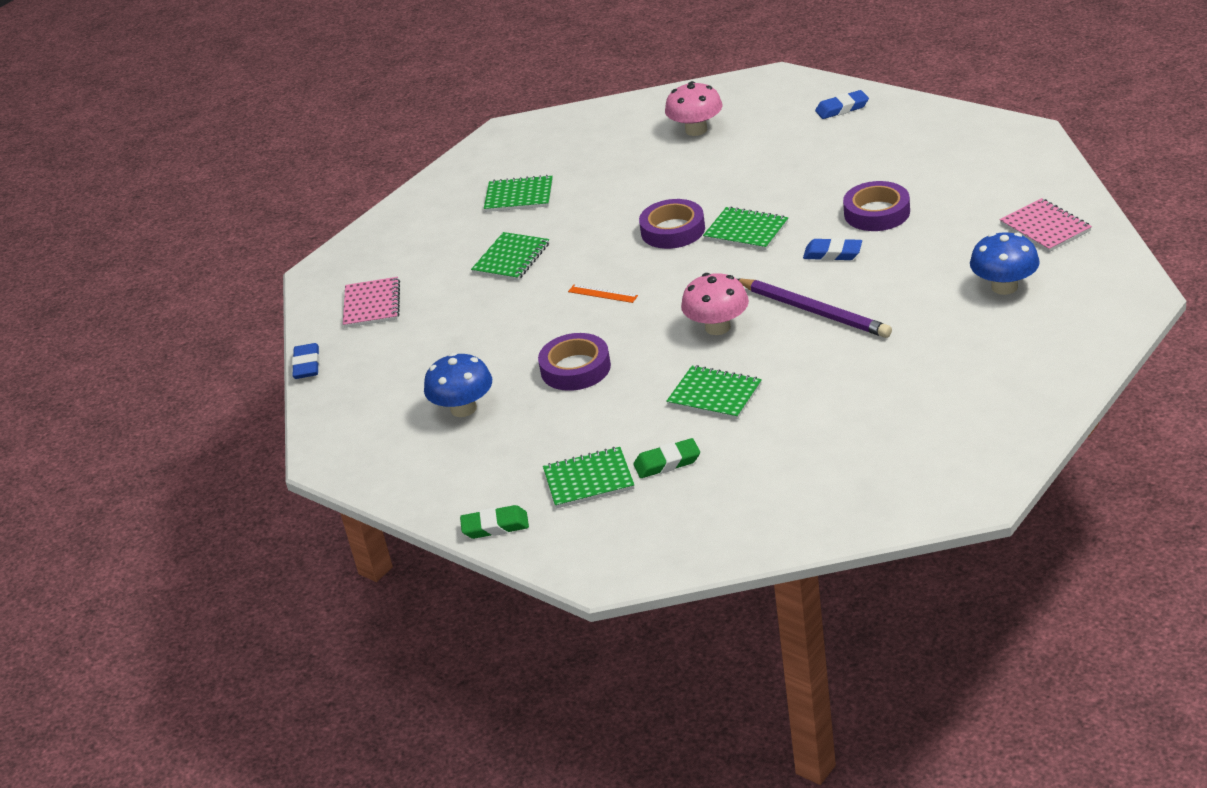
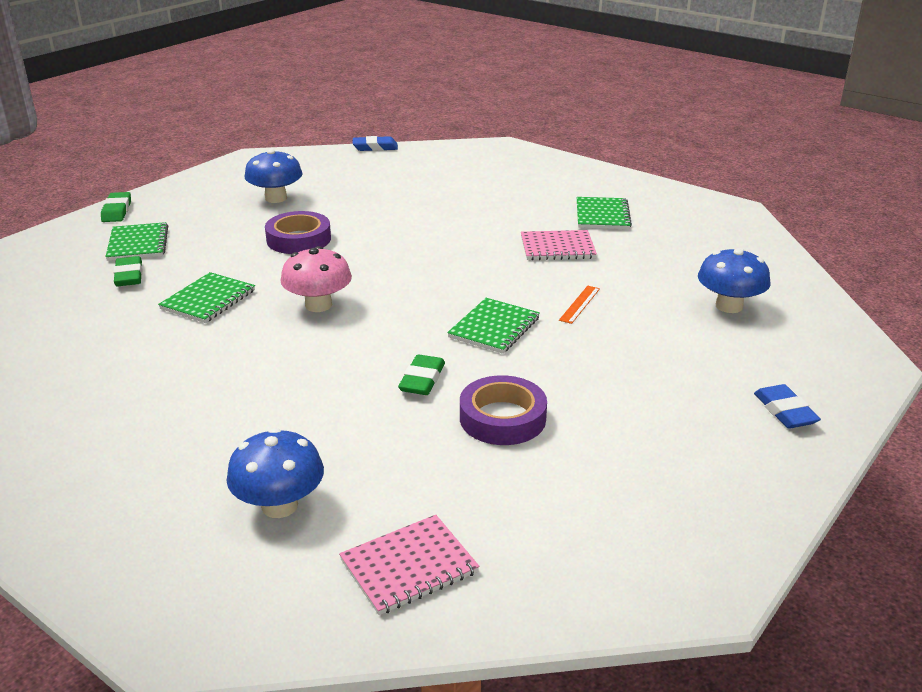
camera: 85 degrees right, 5 degrees down
(372, 304) = (445, 164): pink notebook -> pink notebook (557, 247)
(511, 258) = (491, 213): green notebook -> none
(603, 294) = (411, 251): orange ruler -> orange ruler (579, 304)
(673, 230) = (511, 287): purple tape -> none
(696, 130) = (729, 306): pink mushroom -> blue mushroom
(814, 311) = (312, 360): purple pencil -> none
(832, 253) = (422, 379): blue eraser -> green eraser

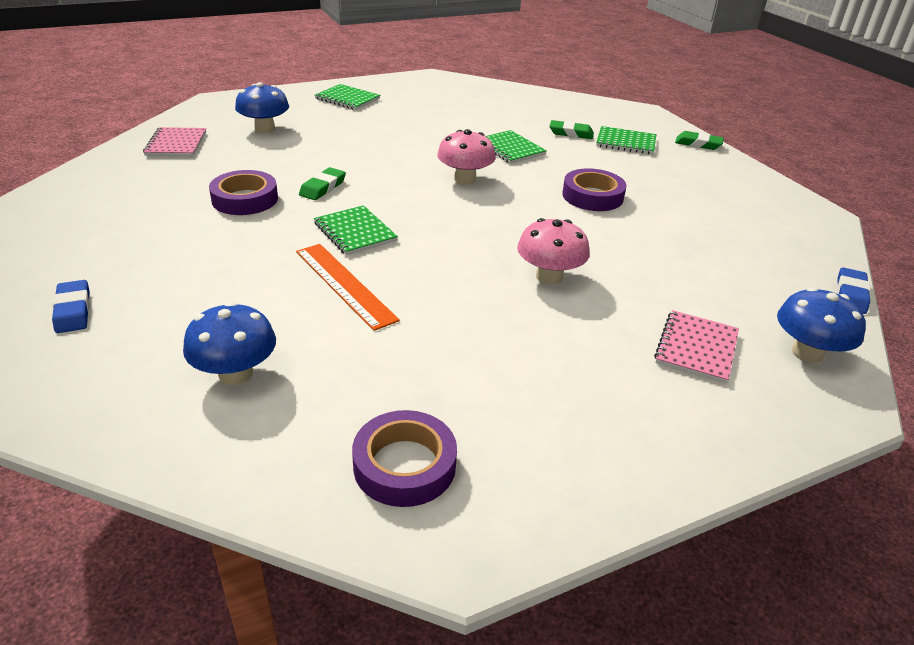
camera: 115 degrees right, 5 degrees up
(276, 198) = (697, 205): blue mushroom -> blue mushroom (807, 353)
(422, 379) = (322, 187): green eraser -> green eraser turned 75 degrees clockwise
(465, 232) = (549, 276): none -> pink mushroom
(557, 247) = (469, 319): pink notebook -> pink notebook (696, 348)
(579, 304) = (344, 284): orange ruler -> orange ruler, size x1.96
(602, 215) = (531, 390): green notebook -> green notebook (347, 99)
(709, 233) = (404, 465): none -> purple tape
(785, 411) = (73, 310): blue eraser -> blue eraser turned 60 degrees clockwise

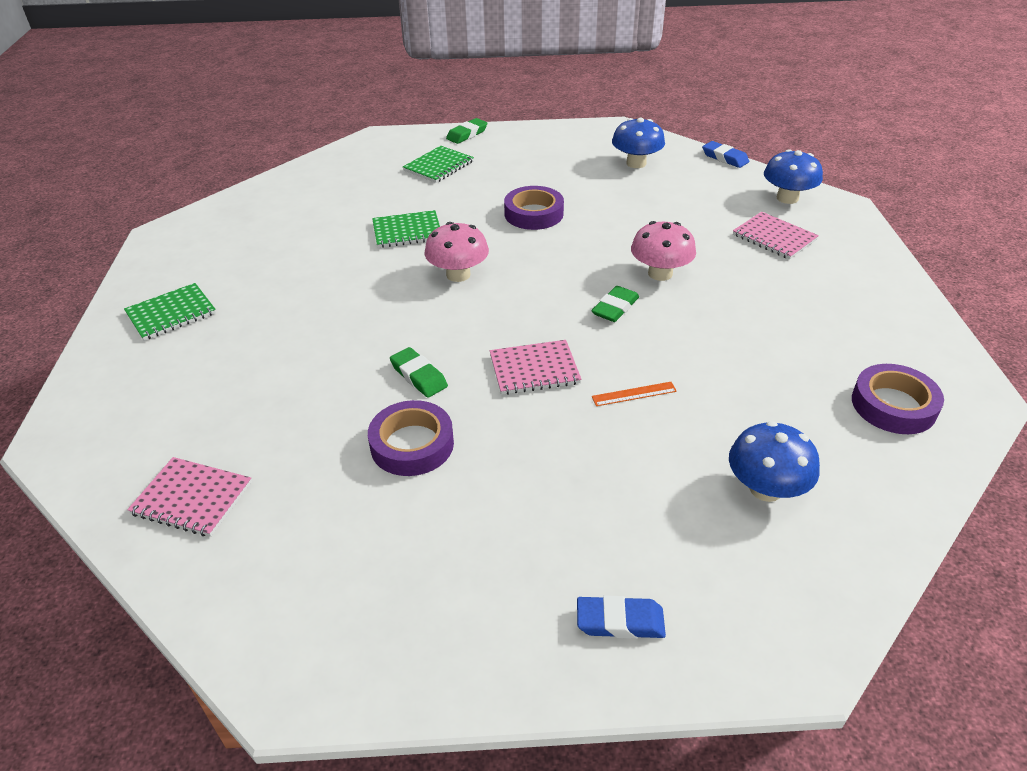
camera: 65 degrees left, 5 degrees up
(265, 129) = (210, 402): blue mushroom -> blue mushroom (636, 163)
(344, 284) = (634, 394): orange ruler -> orange ruler, size x0.51
(355, 232) = (534, 369): green notebook -> pink notebook
(571, 133) = (397, 188): green eraser -> green eraser (615, 308)

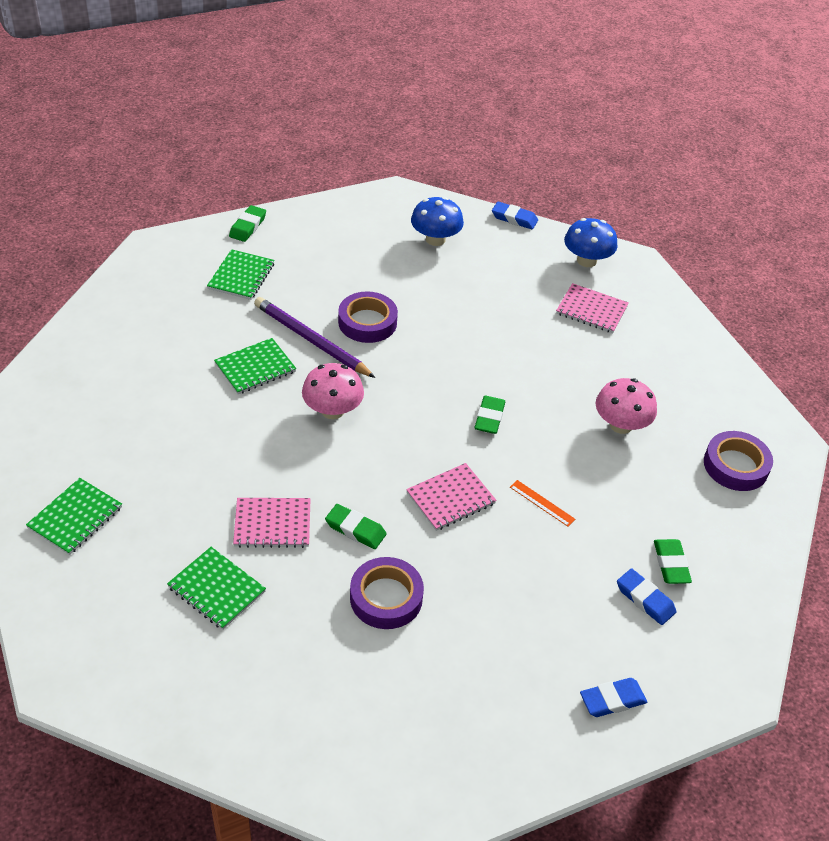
camera: 25 degrees left, 5 degrees up
(192, 498) = (228, 698): pink notebook -> pink notebook (272, 524)
(251, 398) = (216, 589): none -> green notebook
(472, 219) = (311, 340): none -> purple pencil
(634, 394) = (542, 503): orange ruler -> orange ruler turned 75 degrees clockwise
(660, 273) = (511, 371): pink mushroom -> pink mushroom (621, 425)
(715, 518) = (645, 599): none -> blue eraser
(766, 488) = (671, 564): blue mushroom -> green eraser

